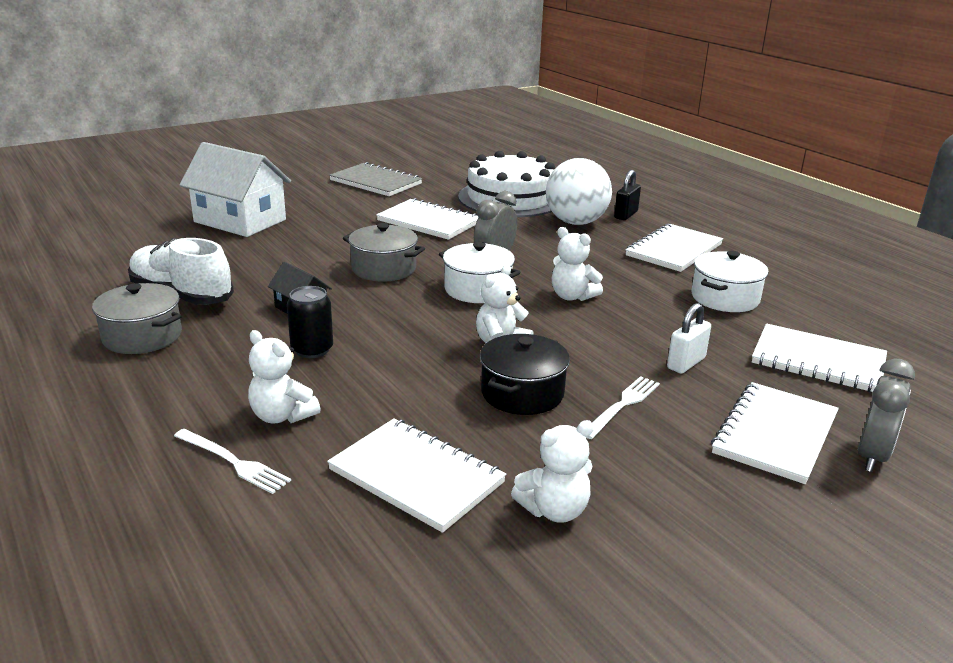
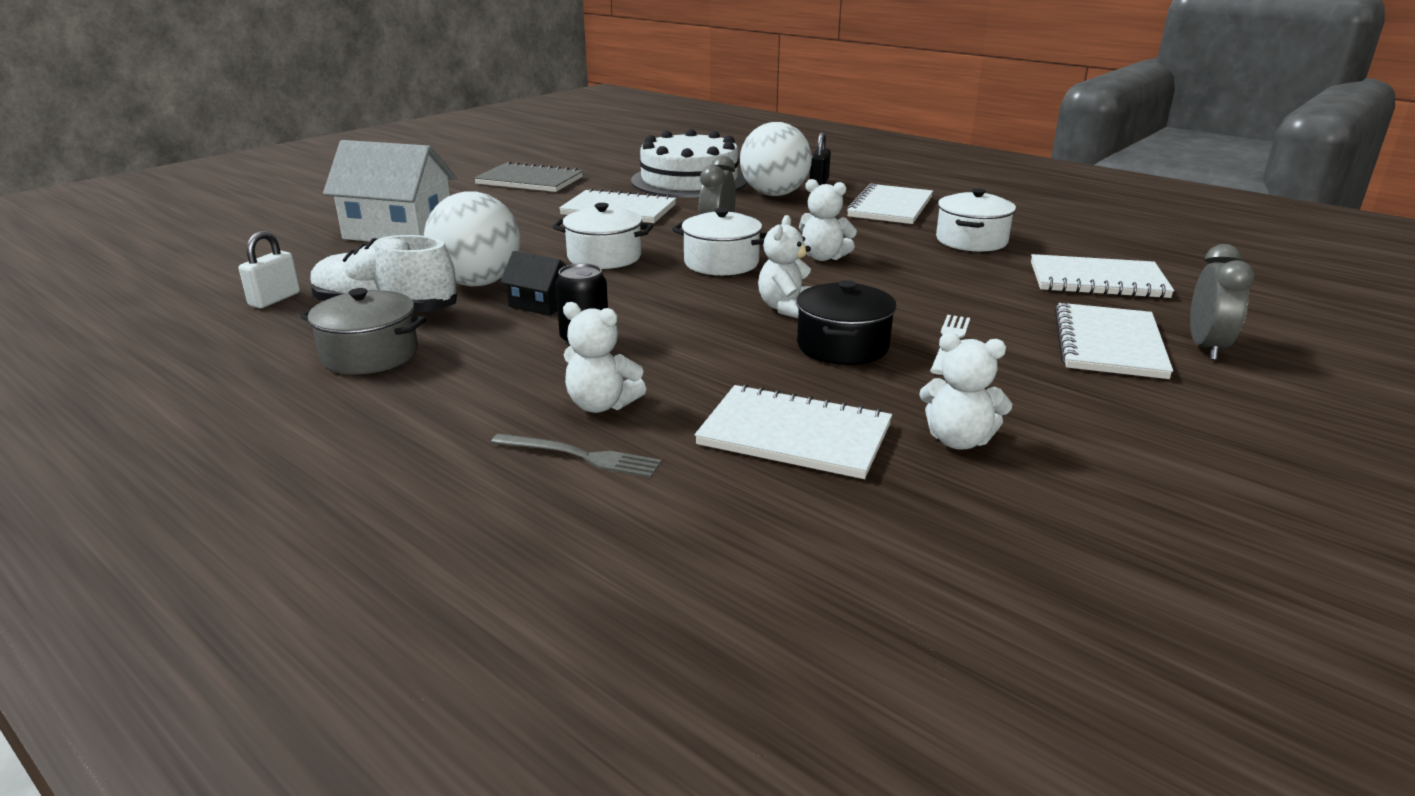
camera: 15 degrees left, 0 degrees up
(233, 462) = (580, 456): white fork -> grey fork
(267, 280) = (478, 283): none -> white ball
(384, 269) = (604, 257): grey pot -> white pot
(554, 510) = (958, 440): white teddy bear -> white teddy bear turned 60 degrees clockwise
(686, 363) = (980, 298): white padlock -> white padlock (275, 299)

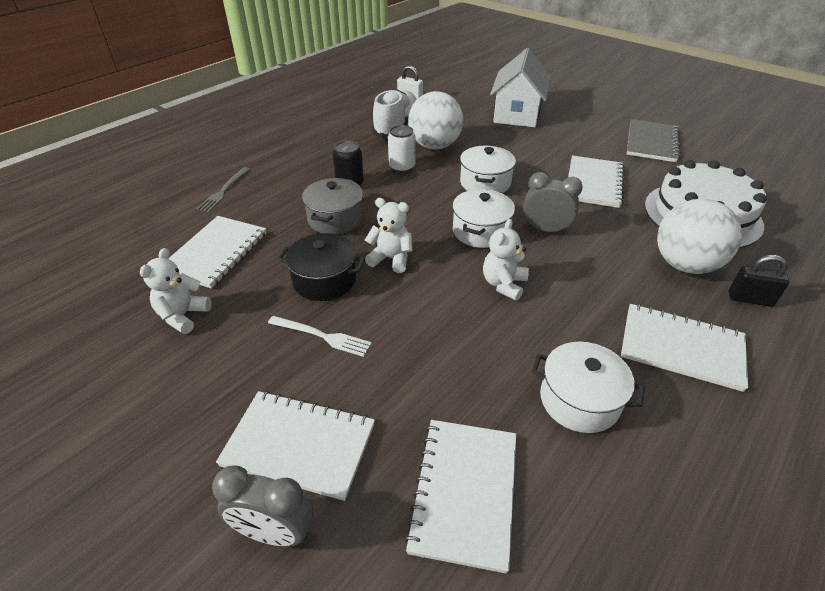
camera: 90 degrees right, 15 degrees up
(370, 355) = (341, 131): grey pot -> grey pot (335, 219)
(540, 304) = (402, 167): black house -> white can
(601, 405) = (271, 193): white teddy bear -> none

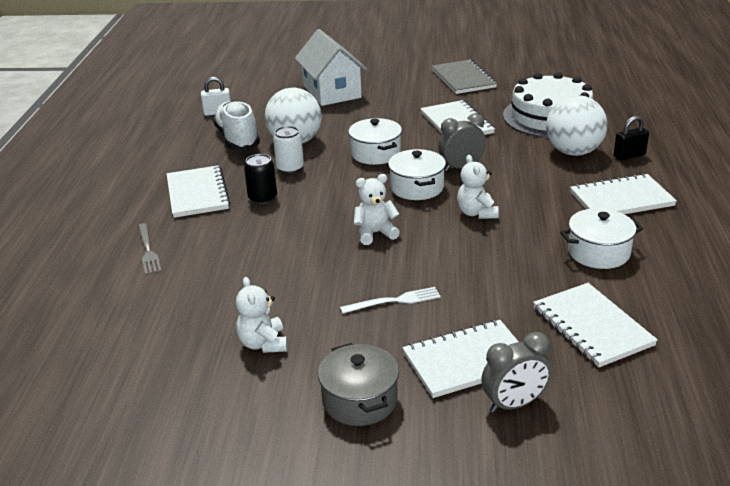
camera: 35 degrees left, 10 degrees down
(216, 253) = (220, 294): white notebook -> white notebook (197, 193)
(324, 280) = (343, 269): black pot -> none
(335, 219) = (289, 227): grey pot -> grey pot (360, 400)

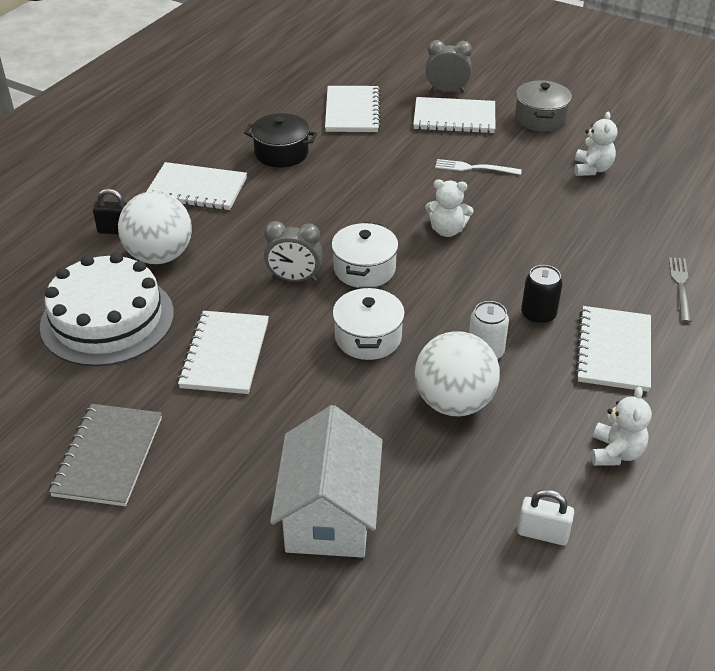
camera: 155 degrees left, 10 degrees up
(237, 139) = (532, 443): white shoe -> none
(476, 213) = (337, 219): white teddy bear -> white teddy bear (615, 452)
(598, 252) = (281, 153): white pot -> black pot

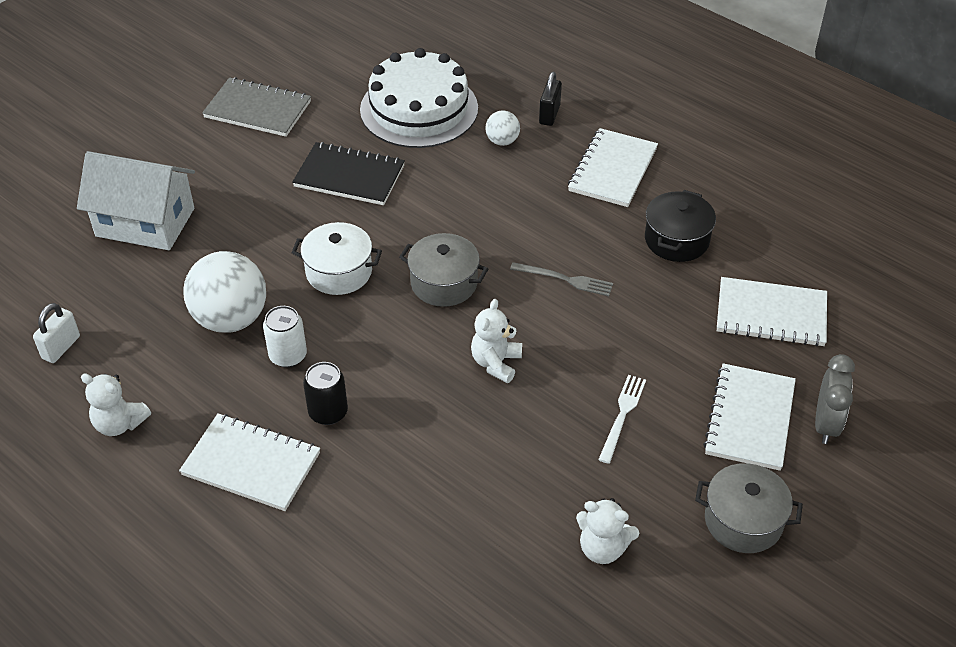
camera: 100 degrees right, 5 degrees up
(160, 256) = (502, 141): white ball -> white ball, size x0.49
(225, 354) = (349, 176): white notebook -> black notebook
(294, 279) = (442, 229): grey clock -> none
(364, 269) = (444, 283): white pot -> grey pot
(680, 287) = (333, 567): grey fork -> grey fork (565, 279)

